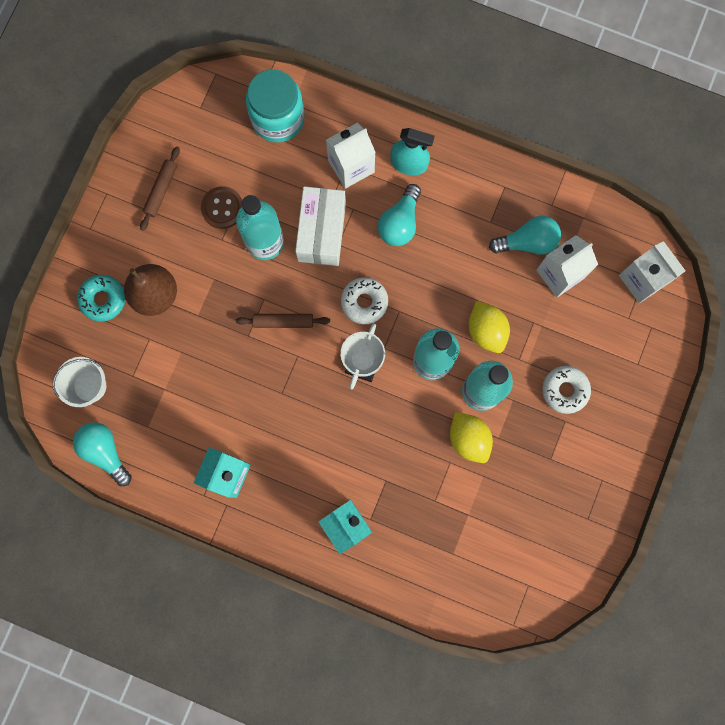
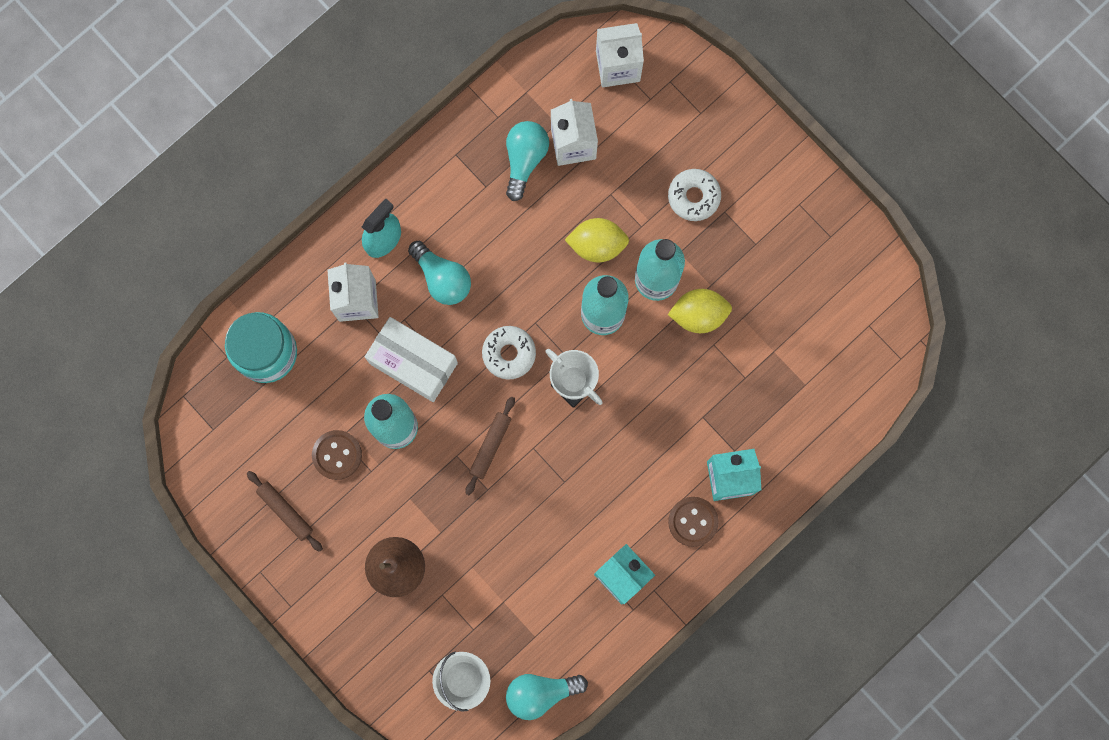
camera: 65 degrees left, 0 degrees up
(103, 299) = (376, 625): turquoise donut -> none
(296, 511) = (693, 521): none -> brown button

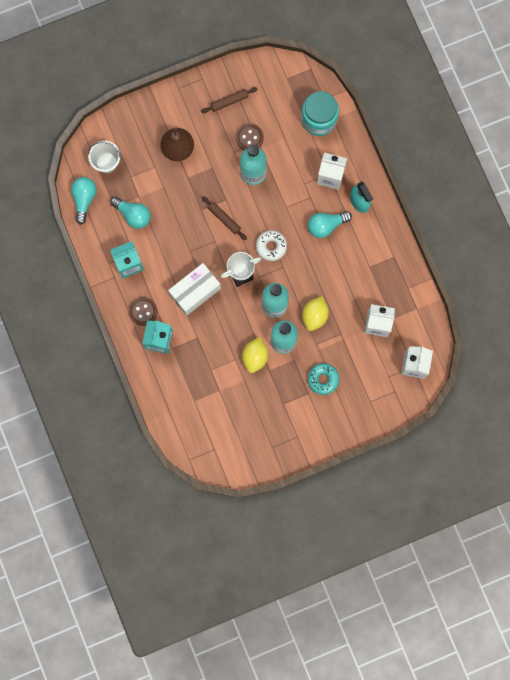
camera: 110 degrees right, 0 degrees up
(413, 363) = (284, 194): white box -> white box (195, 291)
(525, 159) = (377, 294): turquoise light bulb -> turquoise light bulb (133, 215)
(693, 197) = (323, 379): white donut -> turquoise donut

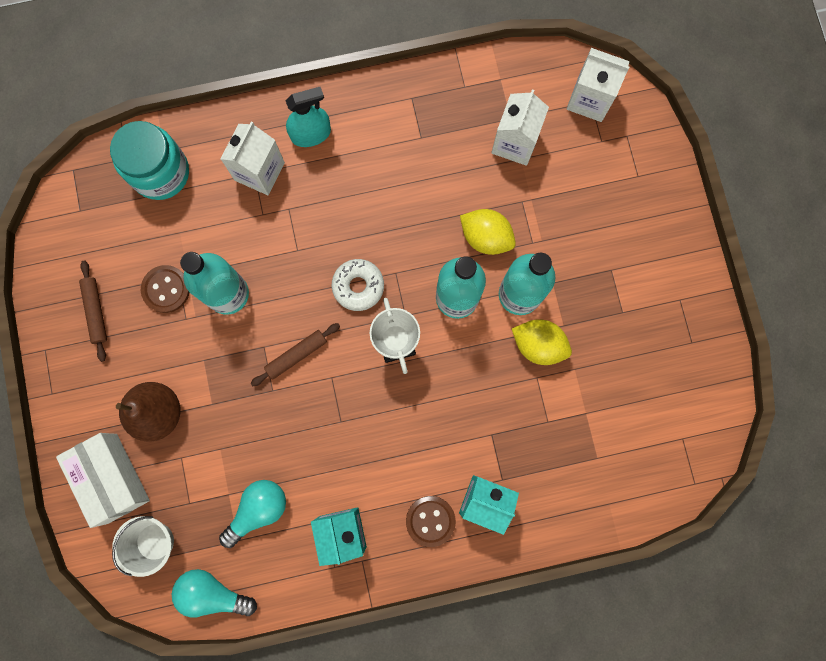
camera: 80 degrees left, 0 degrees up
(195, 291) = (411, 425): white box -> white box (112, 478)
(323, 379) = (592, 243): turquoise donut -> none
(326, 225) = (340, 193): turquoise light bulb -> none

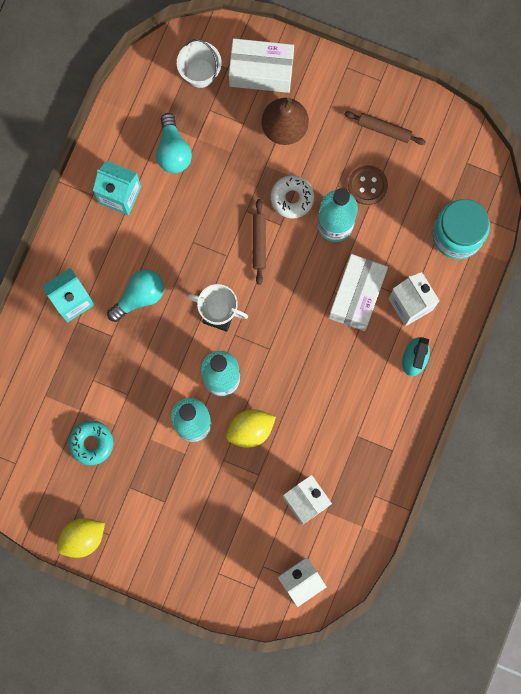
camera: 125 degrees right, 0 degrees up
(212, 592) = (141, 89): turquoise light bulb -> turquoise light bulb (139, 297)
(286, 226) = (356, 296): none -> white box
(358, 286) = (278, 316): white donut -> white donut (292, 198)
(430, 521) = (85, 256): brown button -> none
(538, 345) = (149, 411): yellow lemon -> yellow lemon (83, 538)
(609, 378) = (91, 443): none -> turquoise donut

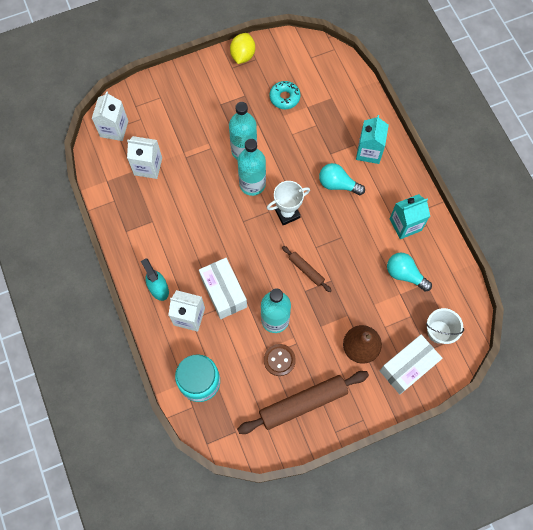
camera: 135 degrees right, 10 degrees down
(139, 297) = (337, 184): turquoise light bulb -> turquoise light bulb turned 105 degrees clockwise
(250, 430) = (211, 174): yellow lemon -> none
(292, 198) = (313, 311): white donut -> none
(384, 130) = (303, 403): brown rolling pin -> brown rolling pin, size x2.00

